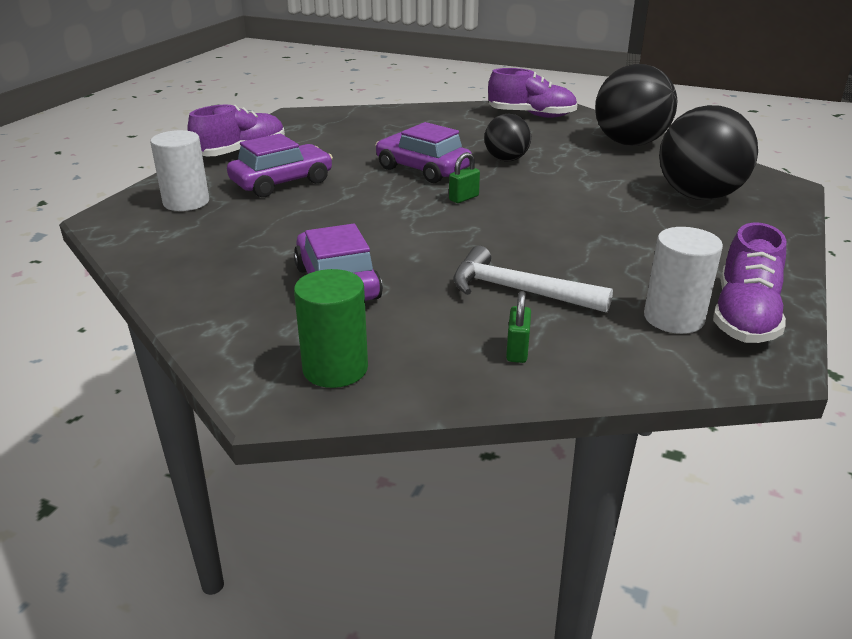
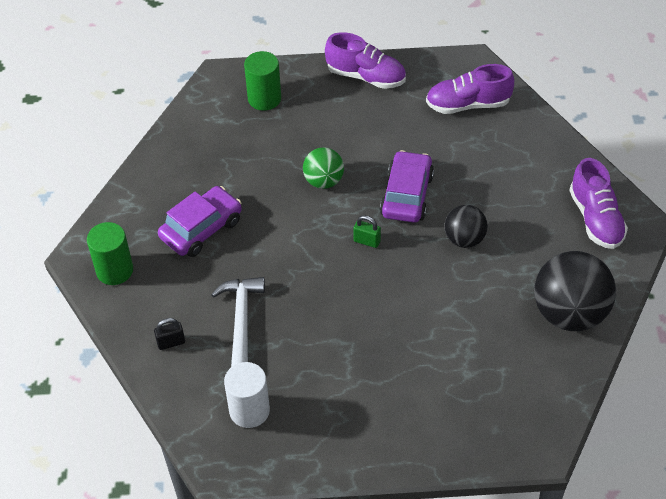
camera: 65 degrees right, 20 degrees up
(186, 202) = (264, 98): white cylinder -> green cylinder
(282, 182) = (327, 128): purple car -> none
(354, 200) = (323, 181): none -> green ball
(517, 351) = (171, 342): green padlock -> black padlock
(698, 196) = (469, 389): black ball -> none
(744, 316) = (272, 449): purple shoe -> purple shoe (468, 104)

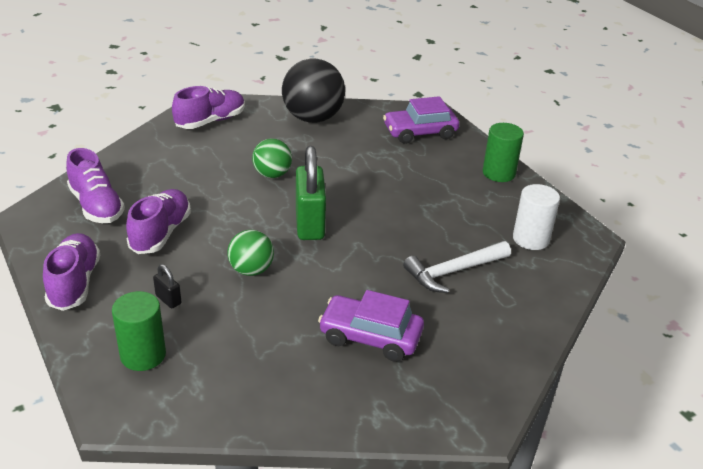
camera: 120 degrees left, 15 degrees down
(114, 270) = (473, 384): green cylinder -> green cylinder (499, 173)
(171, 342) = (514, 307): black padlock -> black padlock (168, 300)
(367, 241) = (309, 224): green padlock -> green padlock, size x2.25
(406, 137) = (161, 233): none -> purple shoe
(406, 195) = (239, 215): purple car -> purple car (420, 132)
(464, 239) = (272, 174): black ball -> green ball

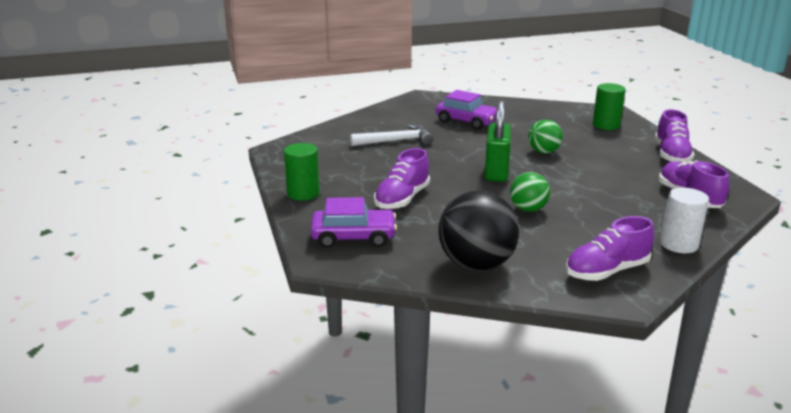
camera: 165 degrees left, 10 degrees down
(161, 233) = (621, 176): purple shoe -> purple shoe (402, 199)
(168, 300) = (599, 143): black padlock -> none
(531, 239) = (322, 151): white cylinder -> white cylinder (679, 244)

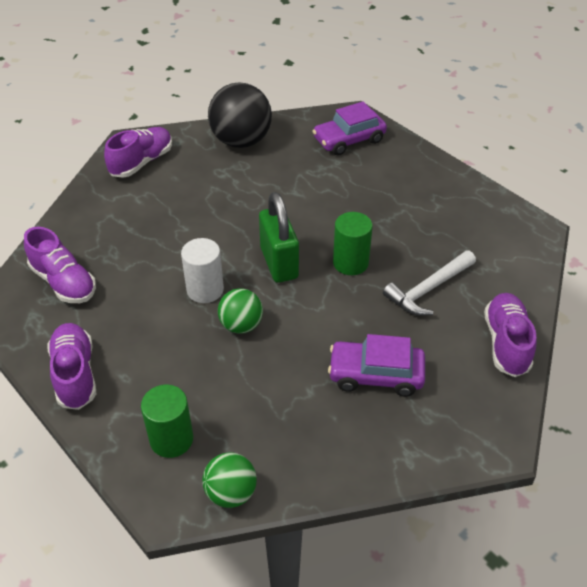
camera: 155 degrees right, 20 degrees up
(303, 193) = (436, 173): green cylinder -> green cylinder (350, 263)
(402, 199) = (344, 192): purple shoe -> purple shoe (506, 343)
(528, 209) = (224, 214): green ball -> green ball (231, 493)
(679, 244) = (82, 208): white cylinder -> white cylinder (205, 290)

